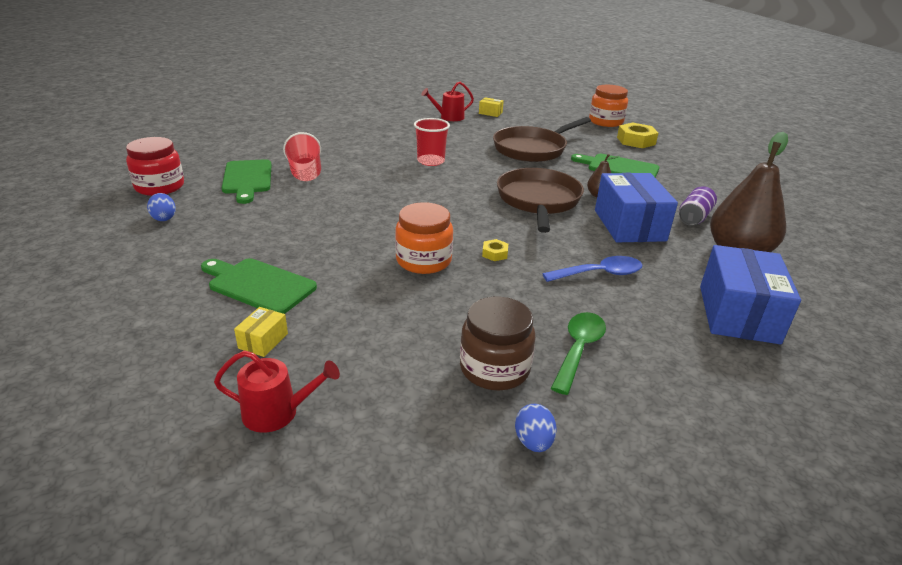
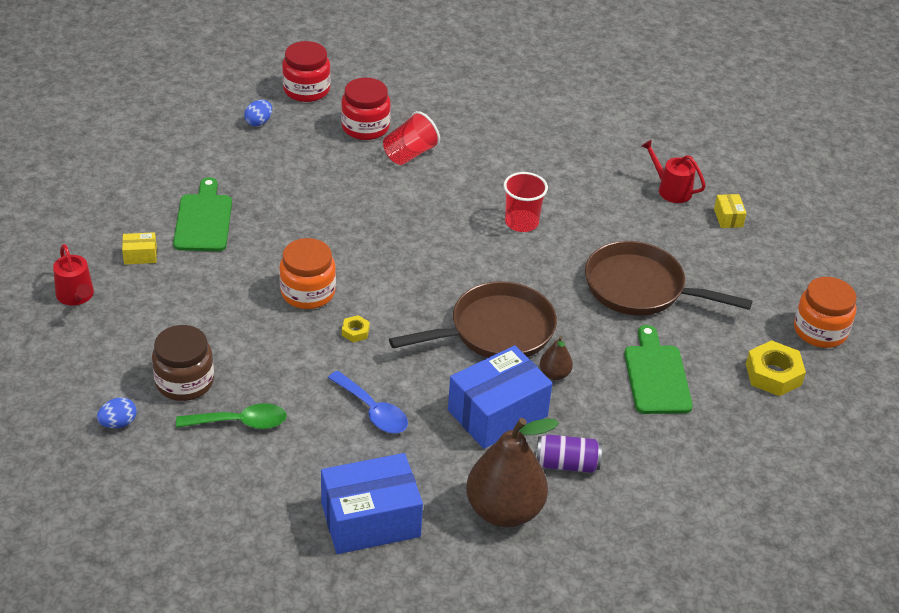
camera: 60 degrees right, 10 degrees up
(247, 179) = (365, 127): green cutting board -> red jar

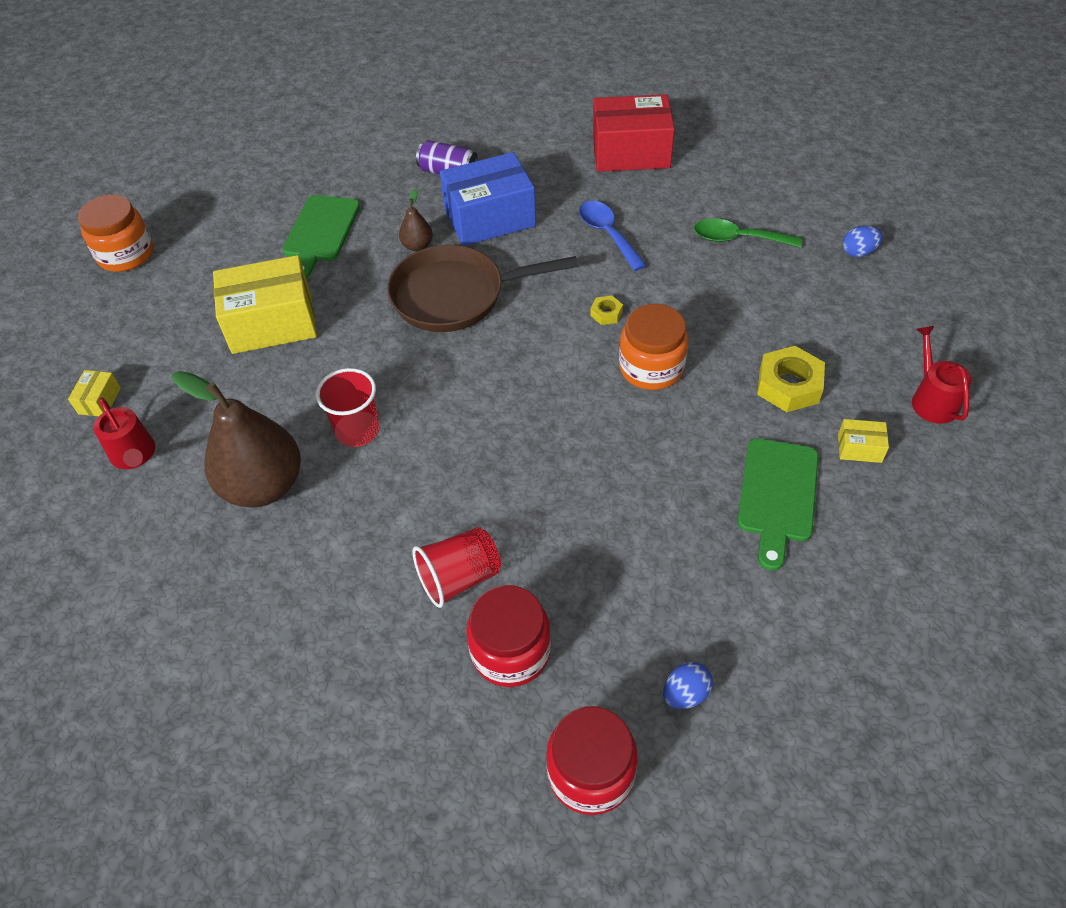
camera: 160 degrees left, 10 degrees up
(184, 382) = (794, 283): brown jar -> none
(370, 520) = (631, 152): blue box -> red box
(504, 510) = (517, 146): brown pear -> brown pear (263, 486)
(640, 288) = (272, 323): brown pan -> yellow box
(773, 374) = (209, 220): yellow nut -> yellow nut (788, 385)

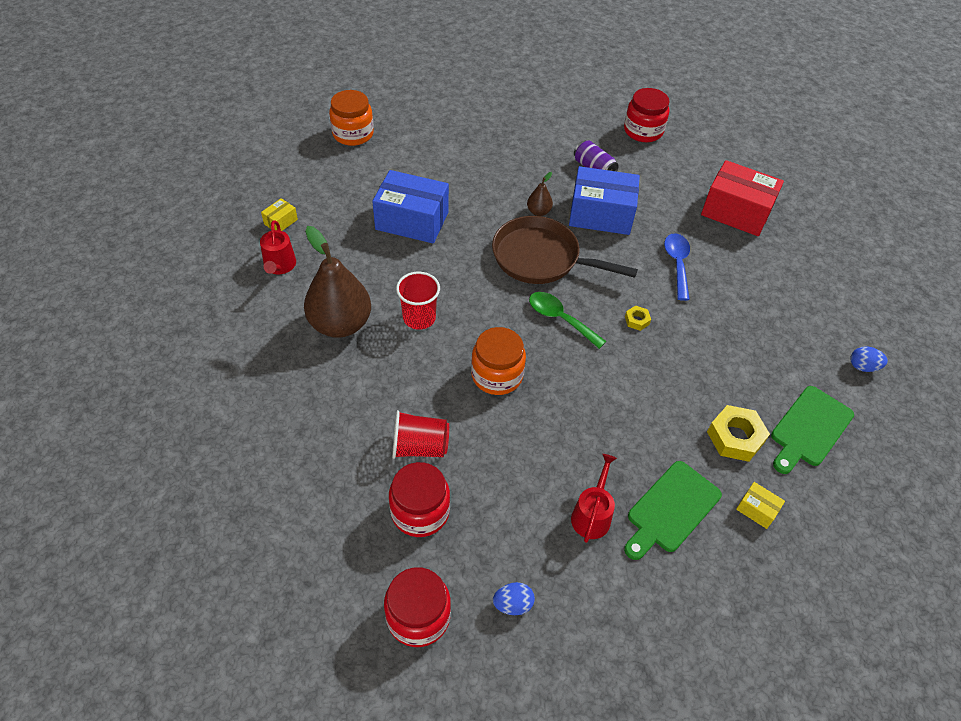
camera: 25 degrees right, 0 degrees up
(272, 323) = (412, 221): yellow box -> blue box
(320, 232) = (481, 173): green cutting board -> green cutting board (809, 429)
(475, 109) = (643, 131): none -> red jar
(651, 368) = (642, 374): orange jar -> orange jar (497, 375)
(738, 239) = (773, 312): green spoon -> green spoon (560, 319)
(932, 400) = (840, 505): red watering can -> red watering can (592, 515)

